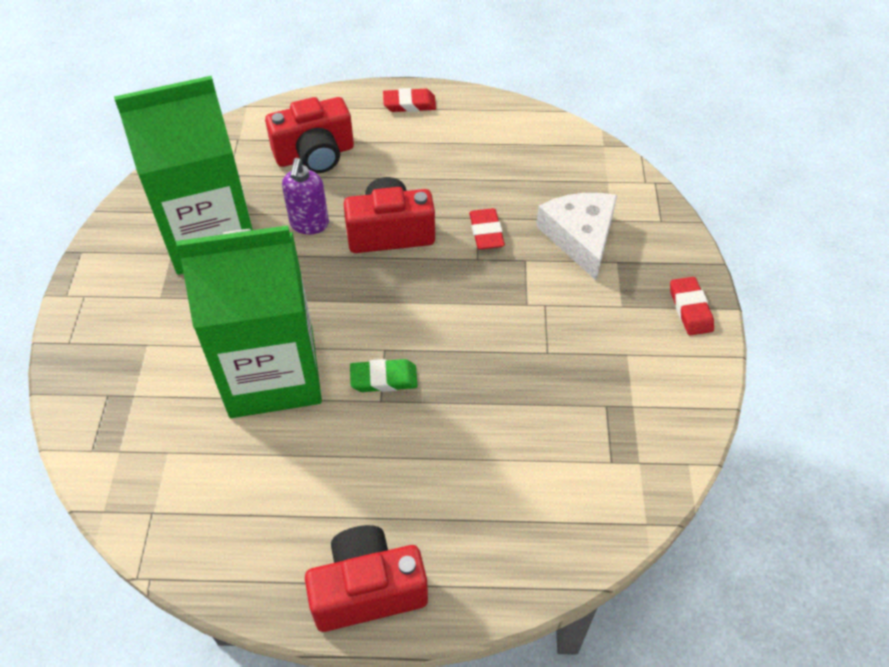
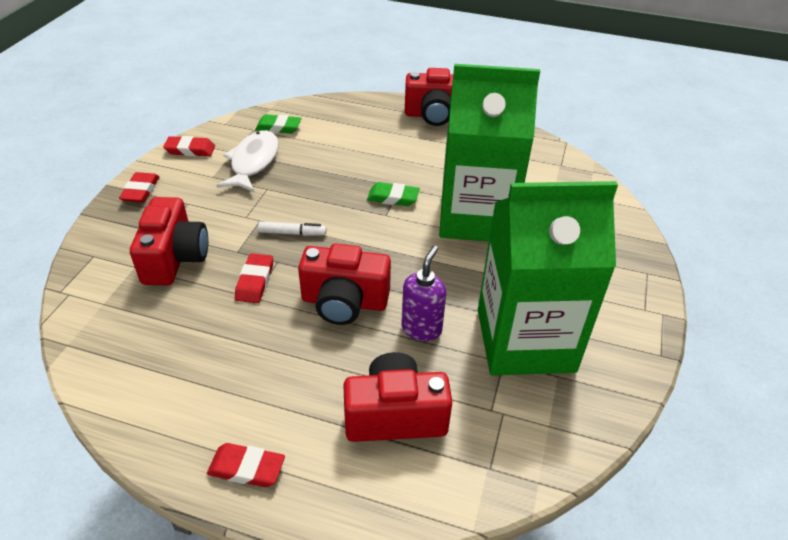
camera: 165 degrees left, 10 degrees down
(480, 295) = (292, 233): none -> white marker
(580, 237) = (175, 258): white cheese -> red camera
(592, 393) = (253, 162): none -> white fish
(604, 477) = (278, 127): none -> green eraser
(691, 393) = (190, 150): none -> red eraser

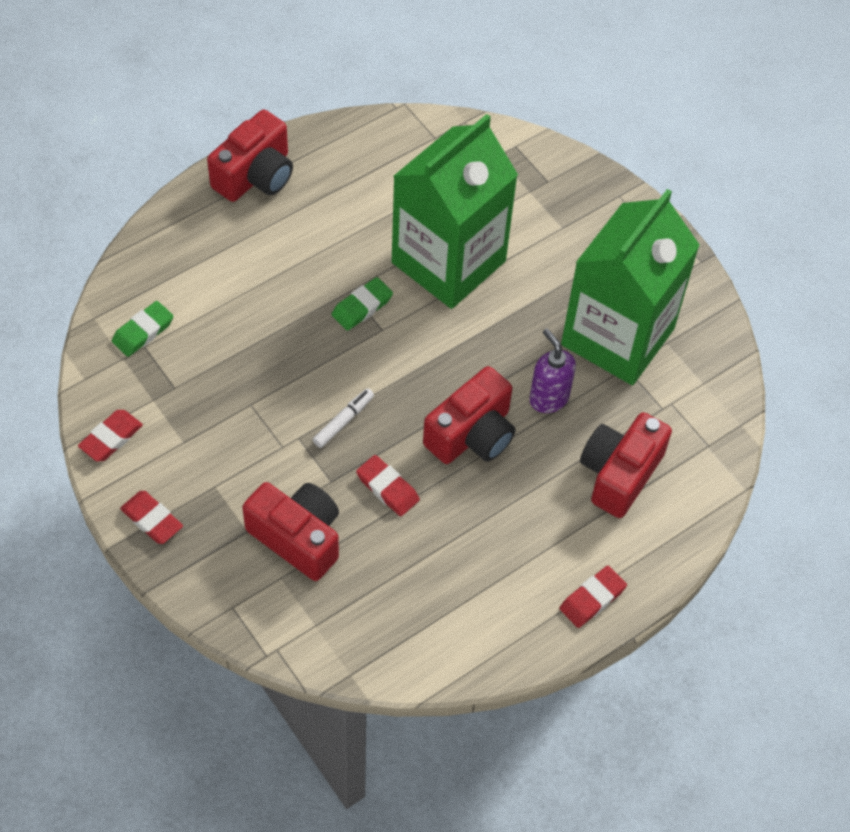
camera: 55 degrees left, 15 degrees up
(253, 162) = (191, 391): white fish -> none

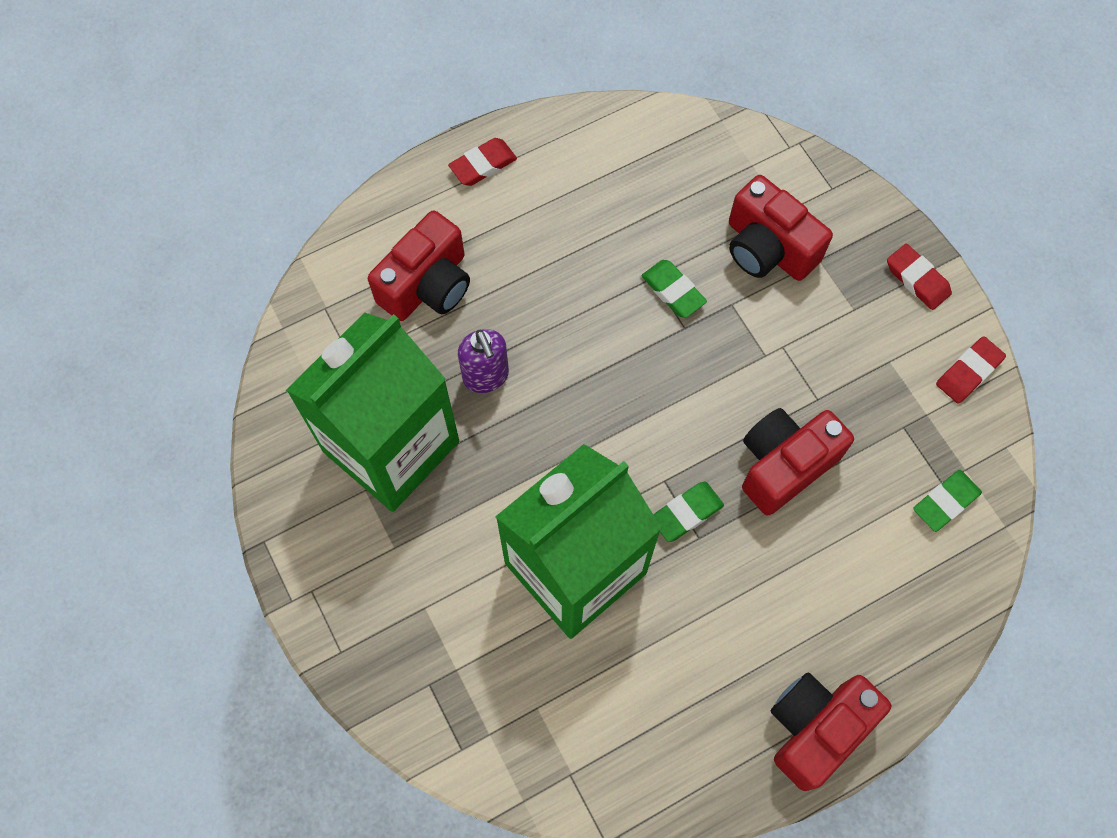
camera: 170 degrees left, 10 degrees up
(343, 421) = (716, 369): white marker -> none
(387, 488) = (673, 291): red eraser -> green eraser
(472, 434) = (577, 342): red camera -> red camera (784, 465)

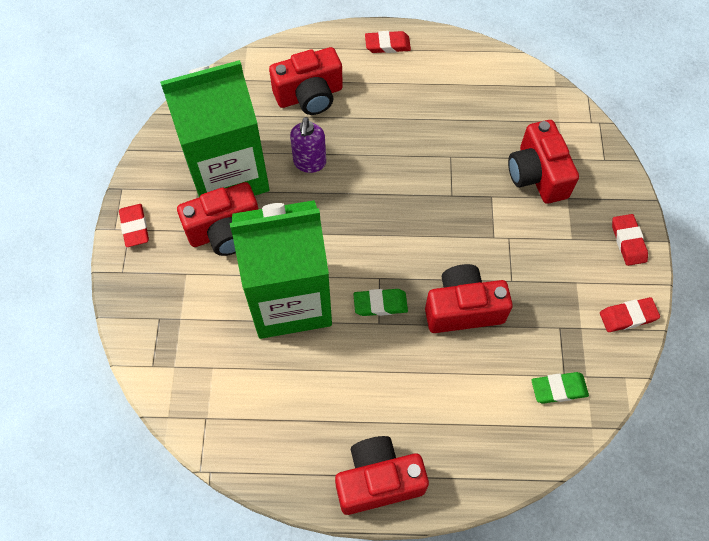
camera: 30 degrees right, 5 degrees down
(317, 584) = (135, 227): none -> red eraser
(438, 525) = (225, 231): none -> red camera
(673, 291) = (458, 170): green eraser -> none

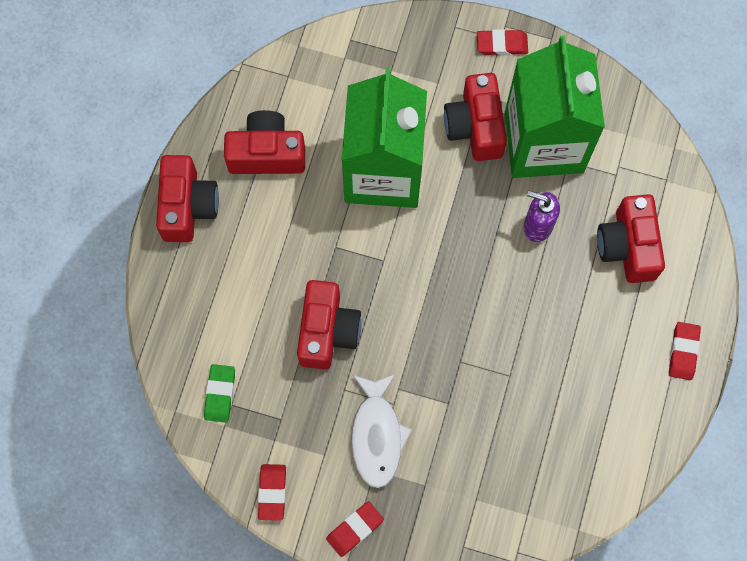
camera: 105 degrees right, 10 degrees up
(380, 304) = (354, 254): green eraser -> none
(537, 175) = (462, 462): red camera -> red camera (267, 153)
(541, 244) = (377, 435): none -> white fish
(628, 241) = (355, 529): red eraser -> red eraser turned 45 degrees counterclockwise

